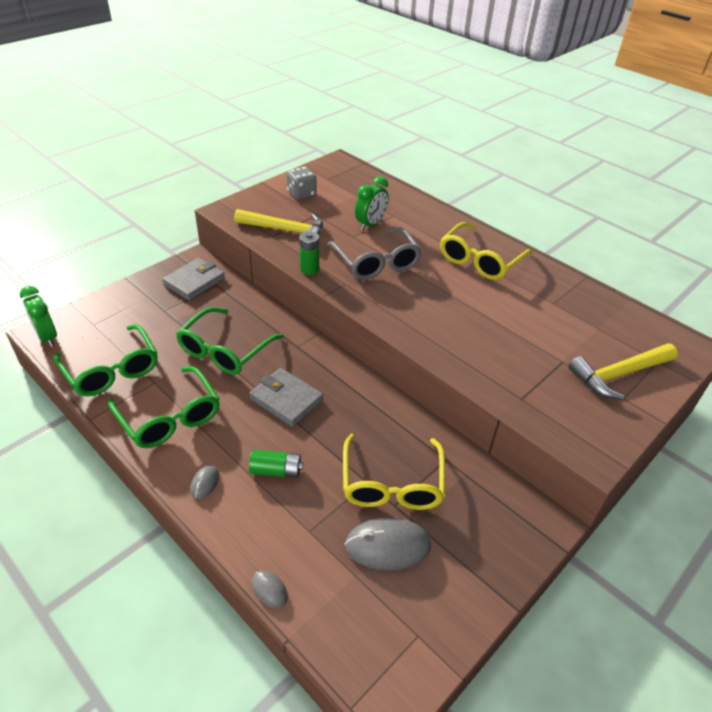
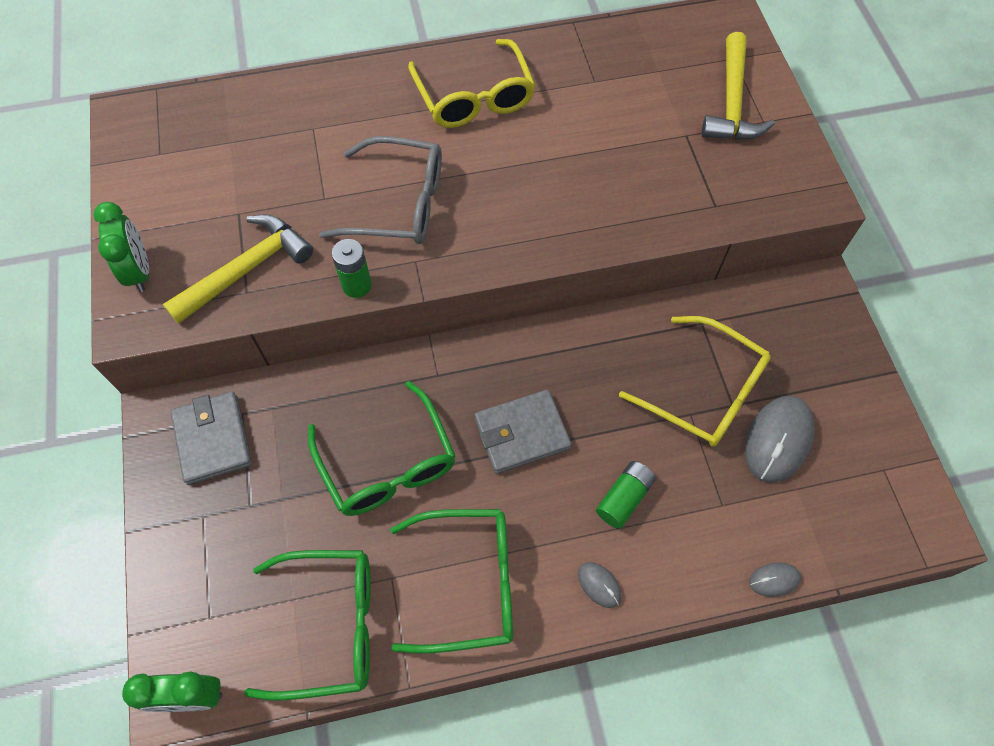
camera: 55 degrees left, 20 degrees up
(301, 194) = (172, 205): grey dice -> none
(370, 224) = (312, 164): green clock -> green clock (139, 271)

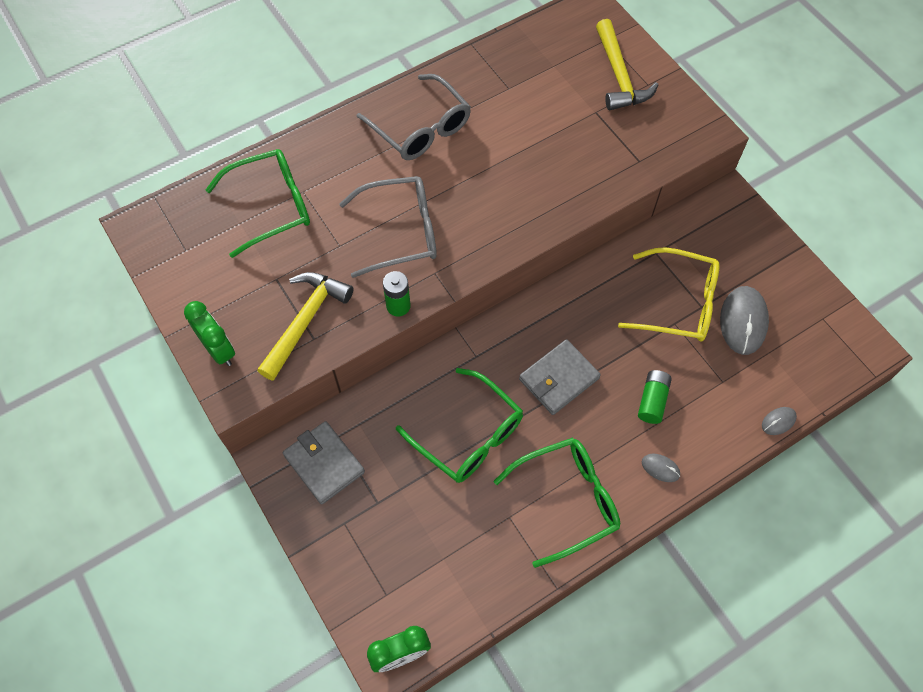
camera: 20 degrees left, 0 degrees up
(331, 625) = (480, 566): green glasses -> green glasses (272, 206)
(474, 98) = (421, 129): yellow glasses -> grey glasses

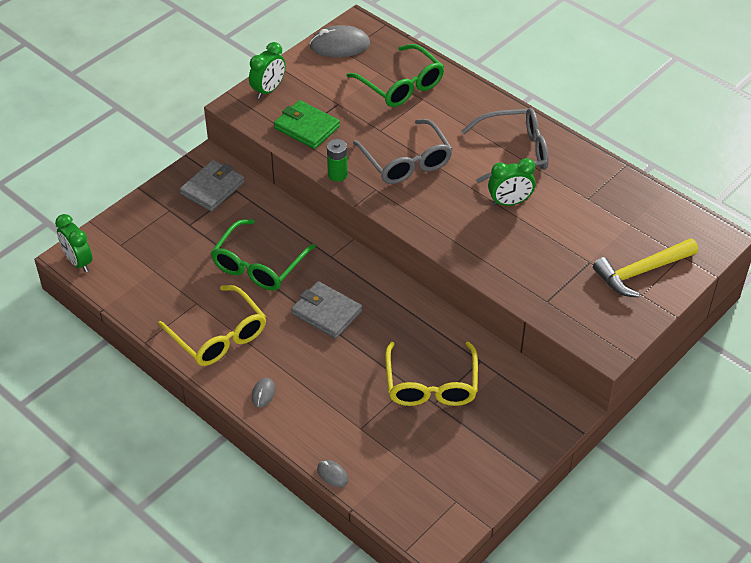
camera: 75 degrees right, 15 degrees down
(305, 321) = (307, 127): yellow hammer -> green wallet
(421, 129) = (515, 152): grey glasses -> grey glasses turned 135 degrees counterclockwise
(494, 154) = (509, 202): none -> green clock
(568, 500) = (219, 336): green glasses -> yellow glasses
(652, 400) = (325, 379): green battery -> none
(743, 321) = (429, 436): grey mouse -> grey mouse (340, 45)

